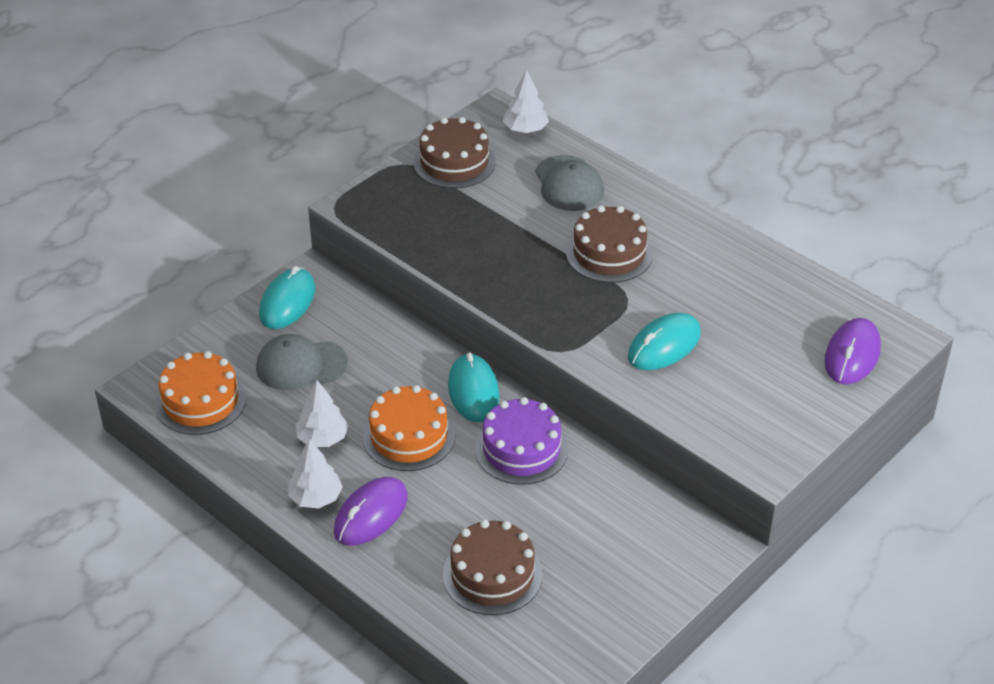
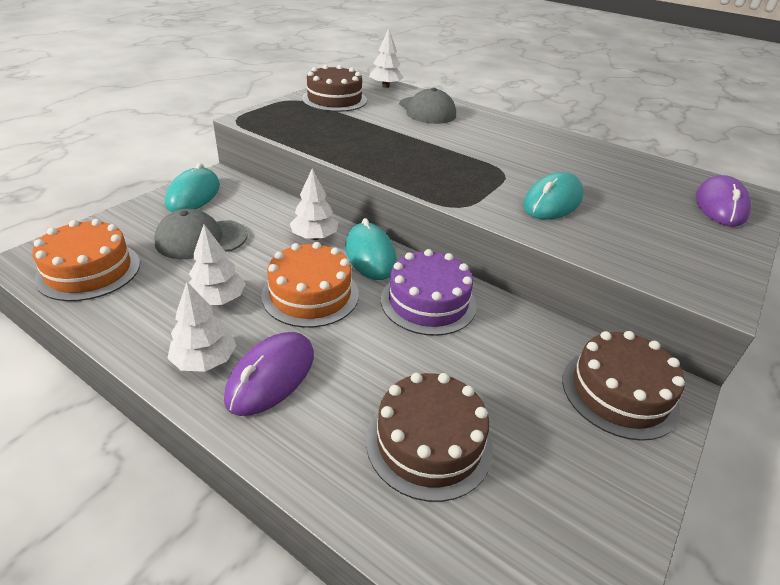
camera: 10 degrees left, 5 degrees down
(417, 365) = (314, 237): none -> white tree
(609, 253) = (474, 145): brown cake -> brown cake (619, 392)

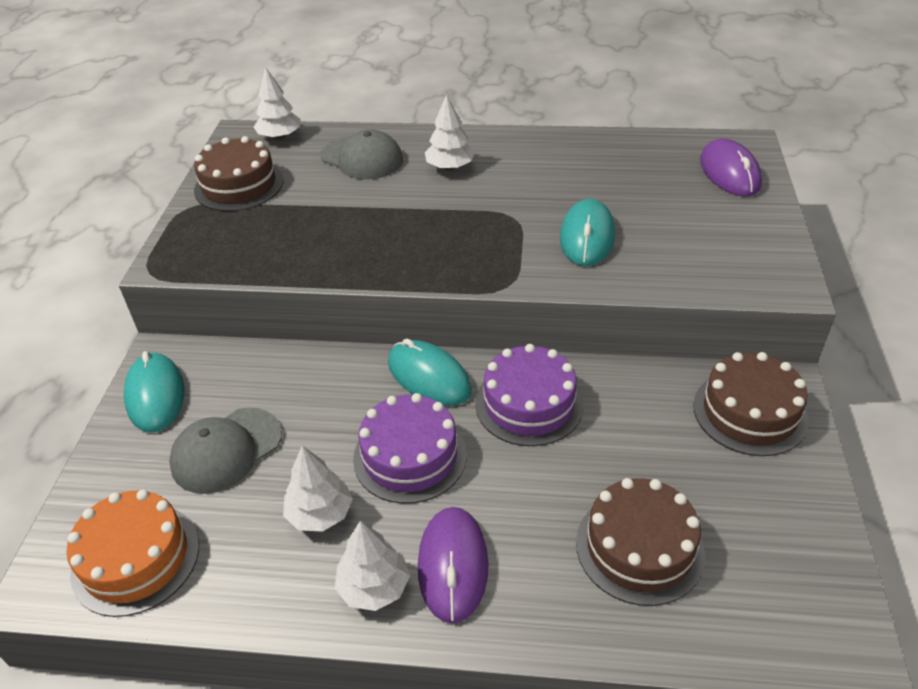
camera: 25 degrees left, 5 degrees up
(310, 294) = (410, 456): orange cake -> purple cake
(314, 237) = (351, 383): white tree -> white tree (450, 167)

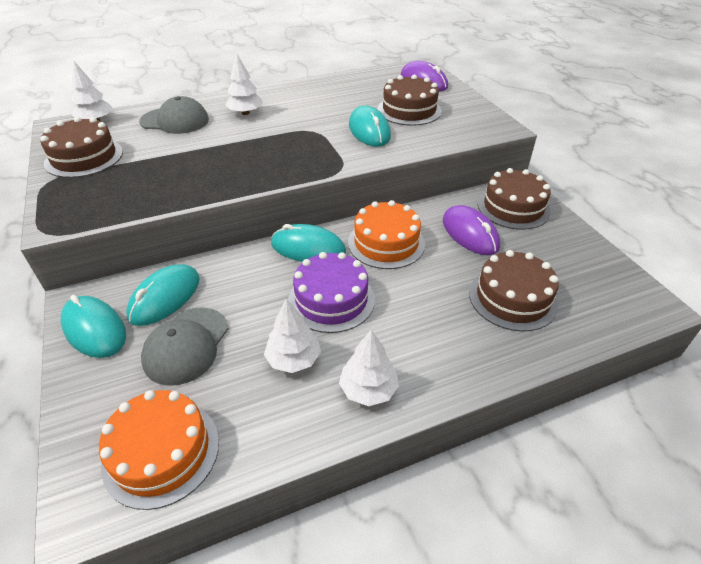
camera: 30 degrees left, 0 degrees up
(240, 384) = (165, 297): none -> turquoise mouse
(453, 565) = (411, 354): purple mouse -> purple mouse (470, 233)
(529, 404) = (386, 243): purple cake -> orange cake
(669, 217) = (409, 110): none -> brown cake

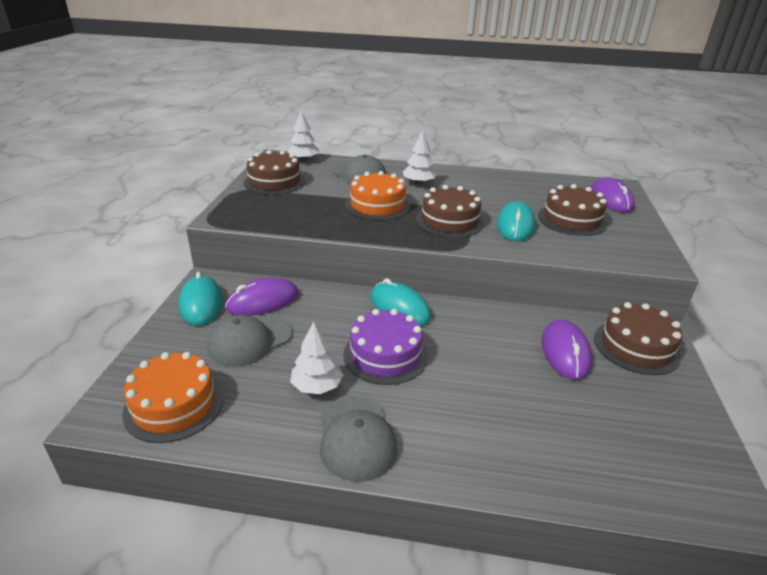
camera: 30 degrees right, 10 degrees down
(165, 297) = (263, 301): turquoise mouse -> purple mouse
(368, 389) = (356, 438): white tree -> grey cap
(386, 243) = (473, 329): orange cake -> orange cake (377, 205)
(512, 298) = (562, 427): brown cake -> brown cake (449, 221)

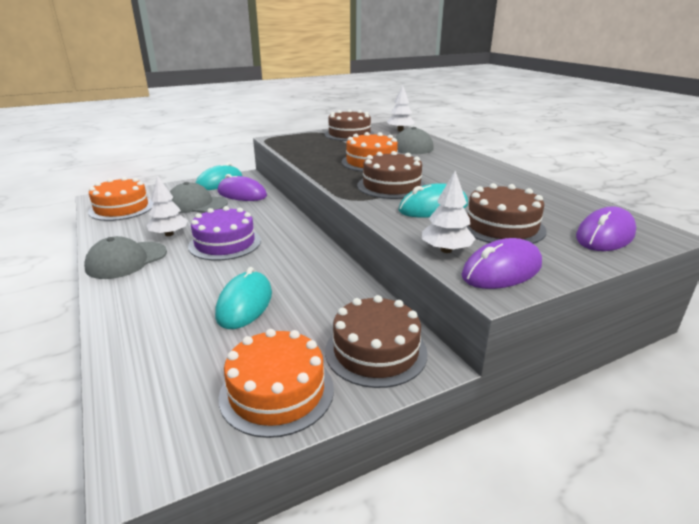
camera: 55 degrees right, 5 degrees down
(400, 308) = (290, 231): turquoise mouse -> turquoise mouse (244, 304)
(418, 183) = (440, 162): white tree -> white tree (446, 250)
(565, 352) = (314, 312): purple mouse -> purple mouse (502, 270)
(666, 410) = (277, 391): none -> orange cake

